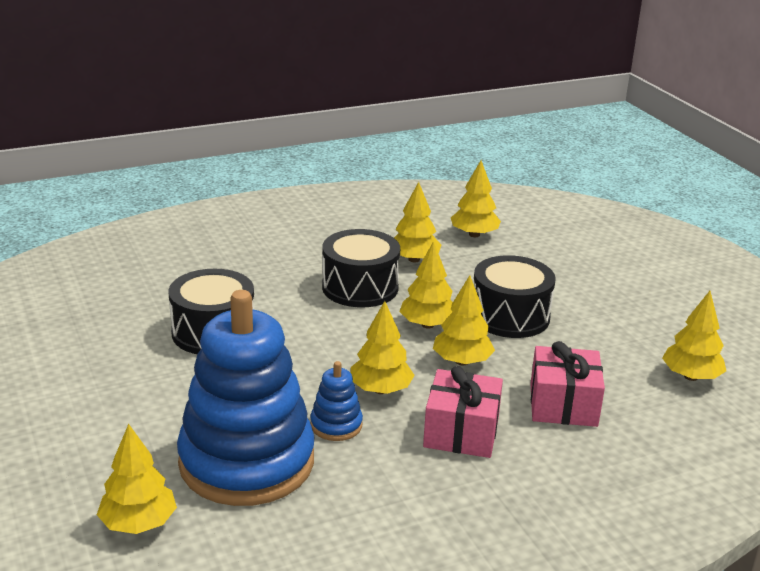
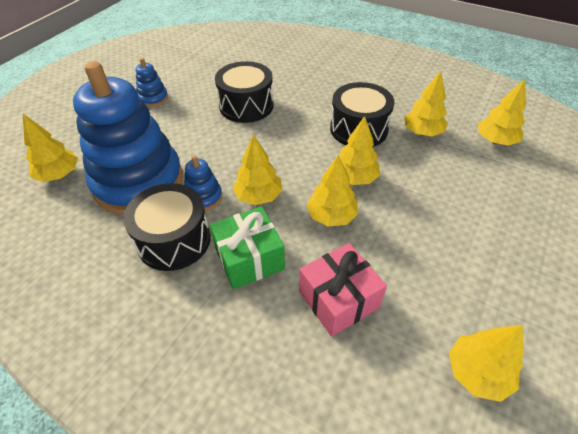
camera: 55 degrees right, 20 degrees up
(83, 391) = (153, 98): none -> blue stacking toy
(461, 432) = (249, 258): pink gift -> green gift
(510, 316) = (417, 211): black drum -> black drum (174, 240)

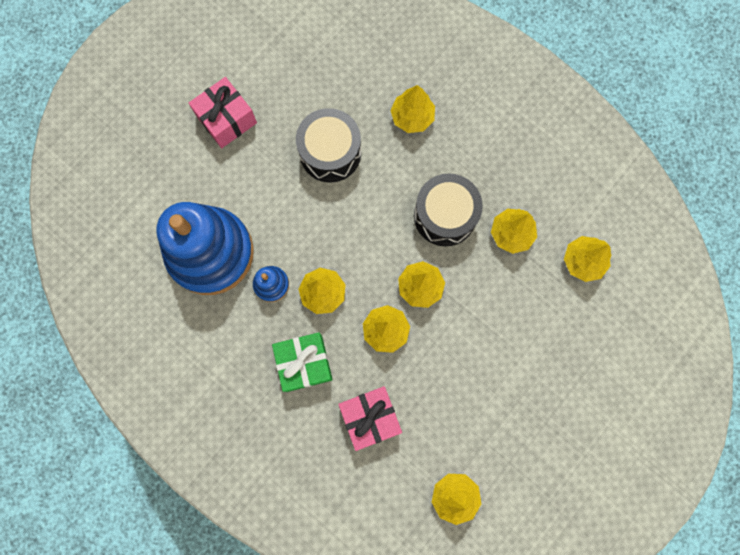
camera: 10 degrees right, 30 degrees up
(59, 175) = (133, 228): yellow tree -> yellow tree (412, 117)
(153, 98) = (226, 119): blue stacking toy -> pink gift
(174, 240) = (241, 331): black drum -> none

